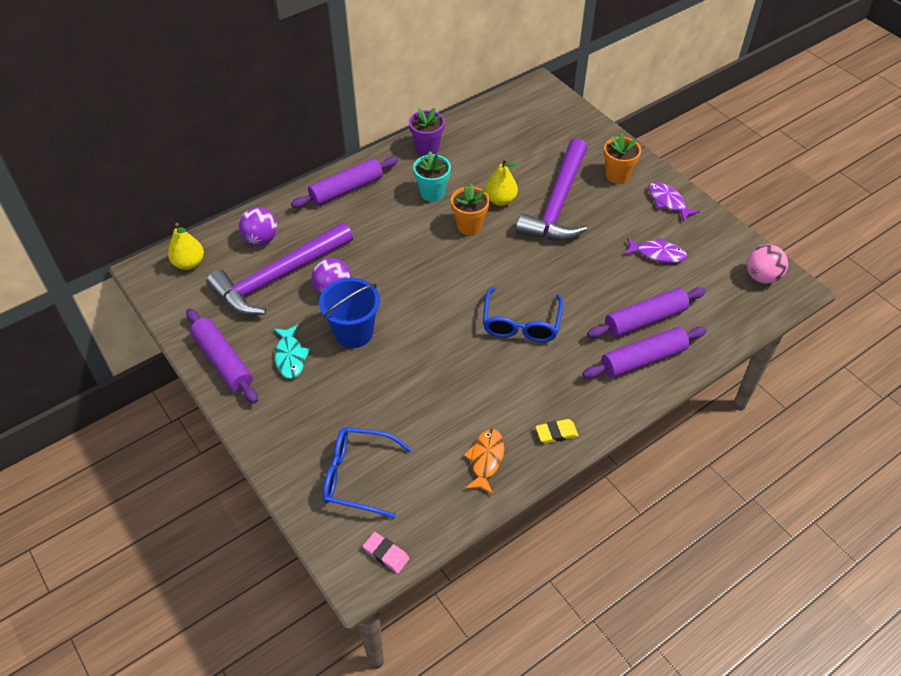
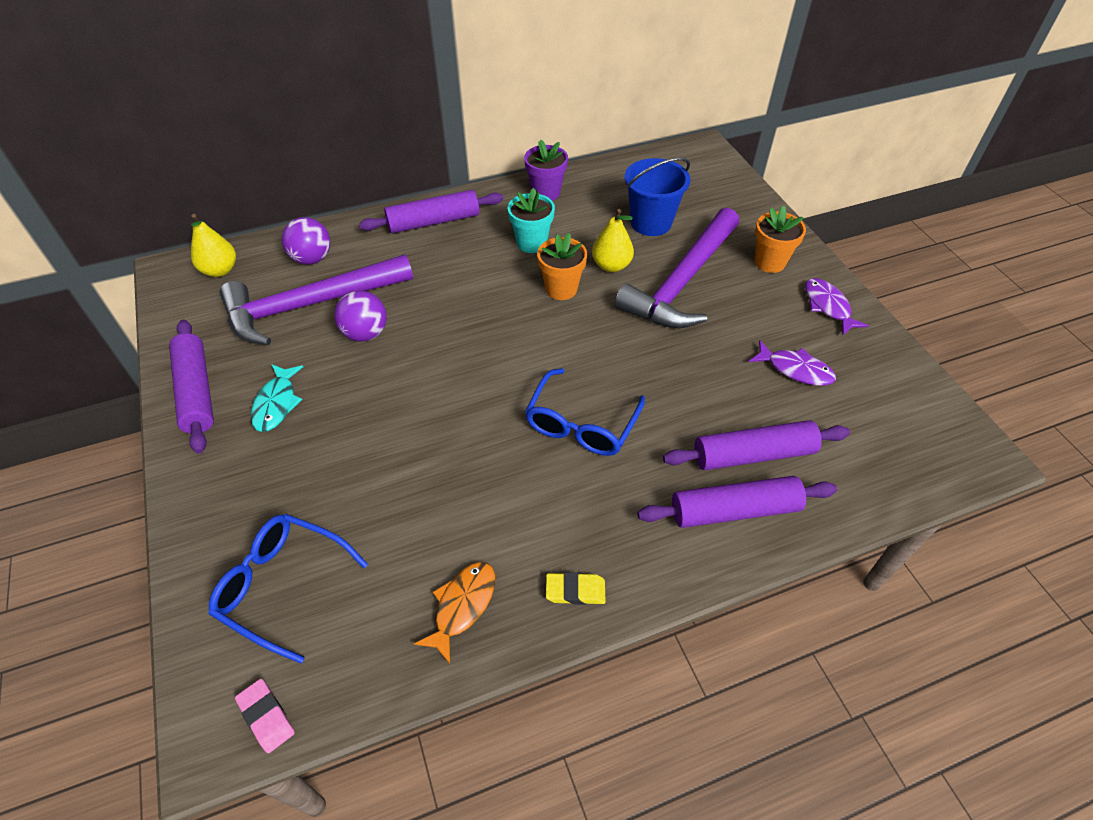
camera: 15 degrees right, 0 degrees up
(353, 332) = (366, 390): blue bucket -> blue bucket (651, 223)
(761, 277) = (938, 430): pink ball -> none

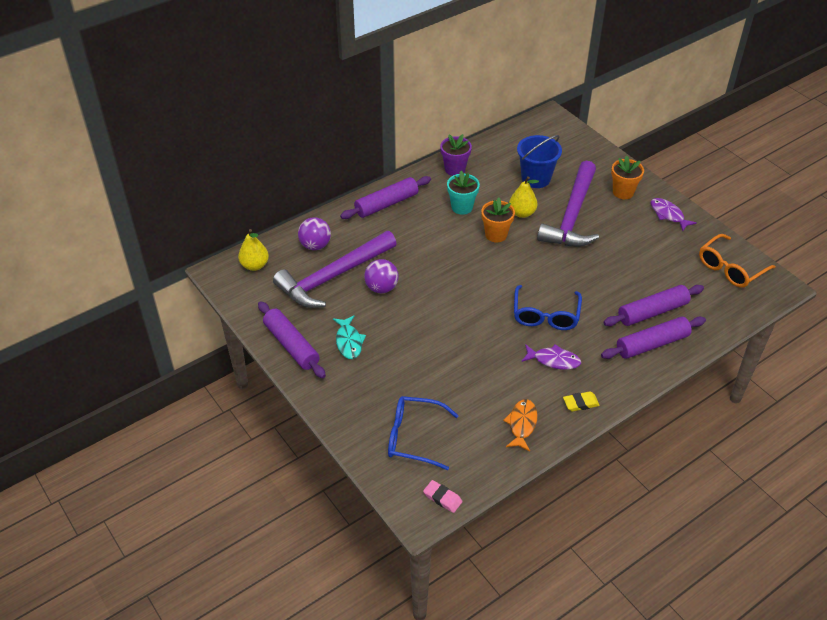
camera: 15 degrees left, 5 degrees down
(795, 369) = (661, 258): purple fish -> purple fish (553, 360)
(904, 408) = (730, 268): none -> orange glasses

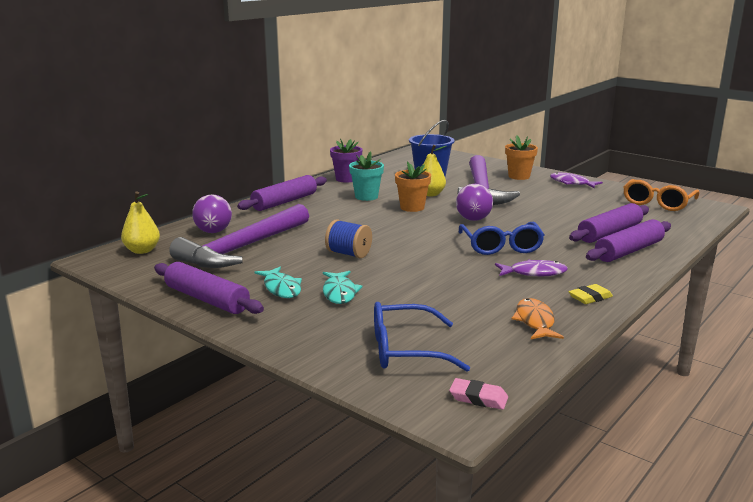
camera: 15 degrees left, 25 degrees down
(381, 288) = (304, 249): purple ball -> purple ball (473, 219)
(390, 357) = (339, 293): none -> turquoise fish
(415, 302) = (349, 254): none -> blue spool

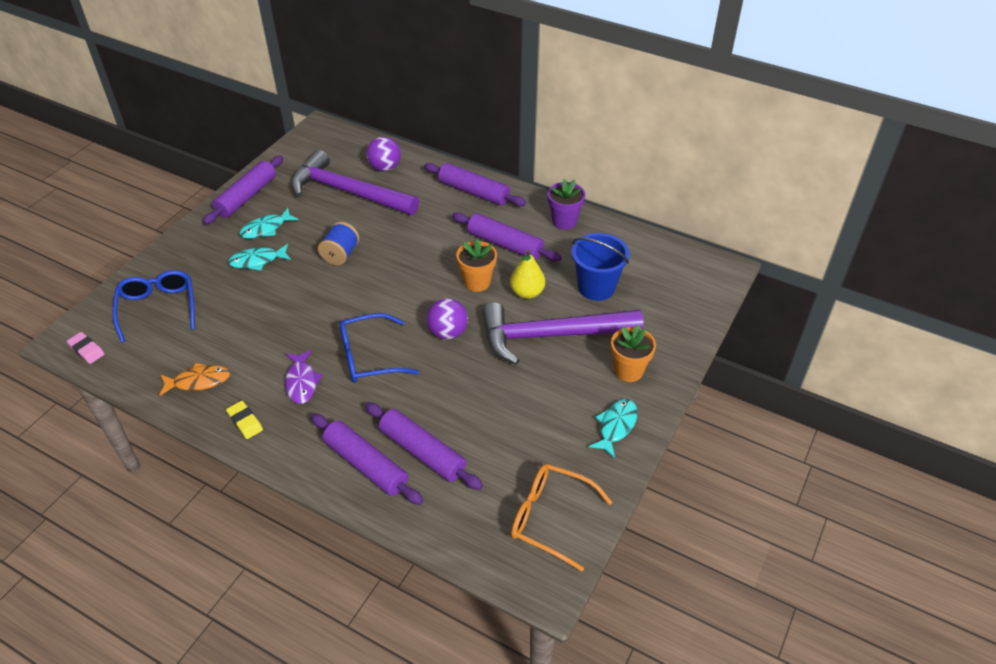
camera: 80 degrees right, 25 degrees up
(142, 250) = (338, 143): yellow pear -> none
(366, 197) = (505, 244): turquoise flower pot -> purple rolling pin
(478, 398) = (86, 350): pink eraser -> pink eraser turned 60 degrees counterclockwise
(571, 183) = (616, 426): purple fish -> turquoise fish

